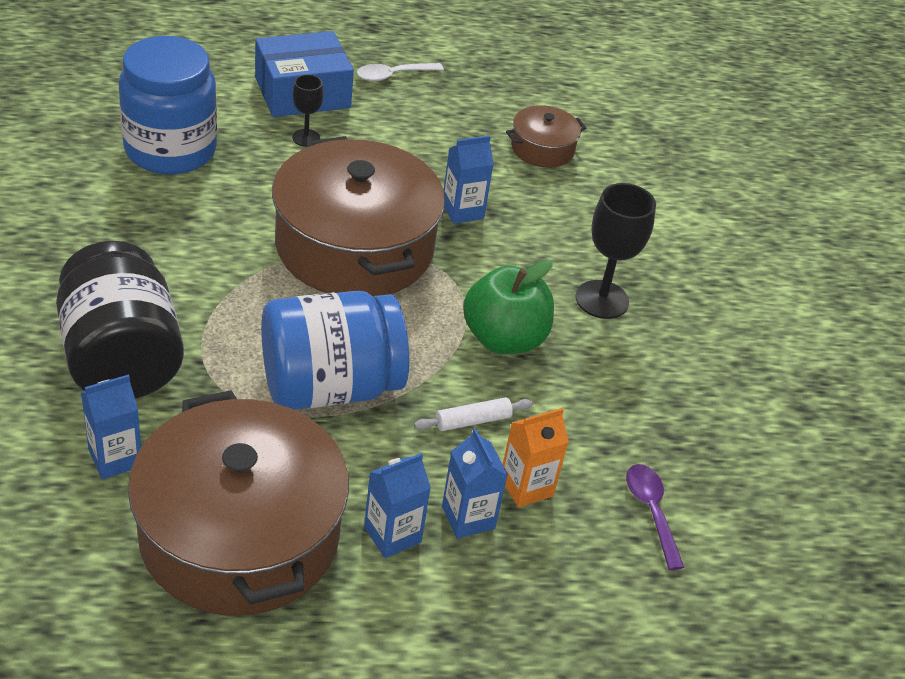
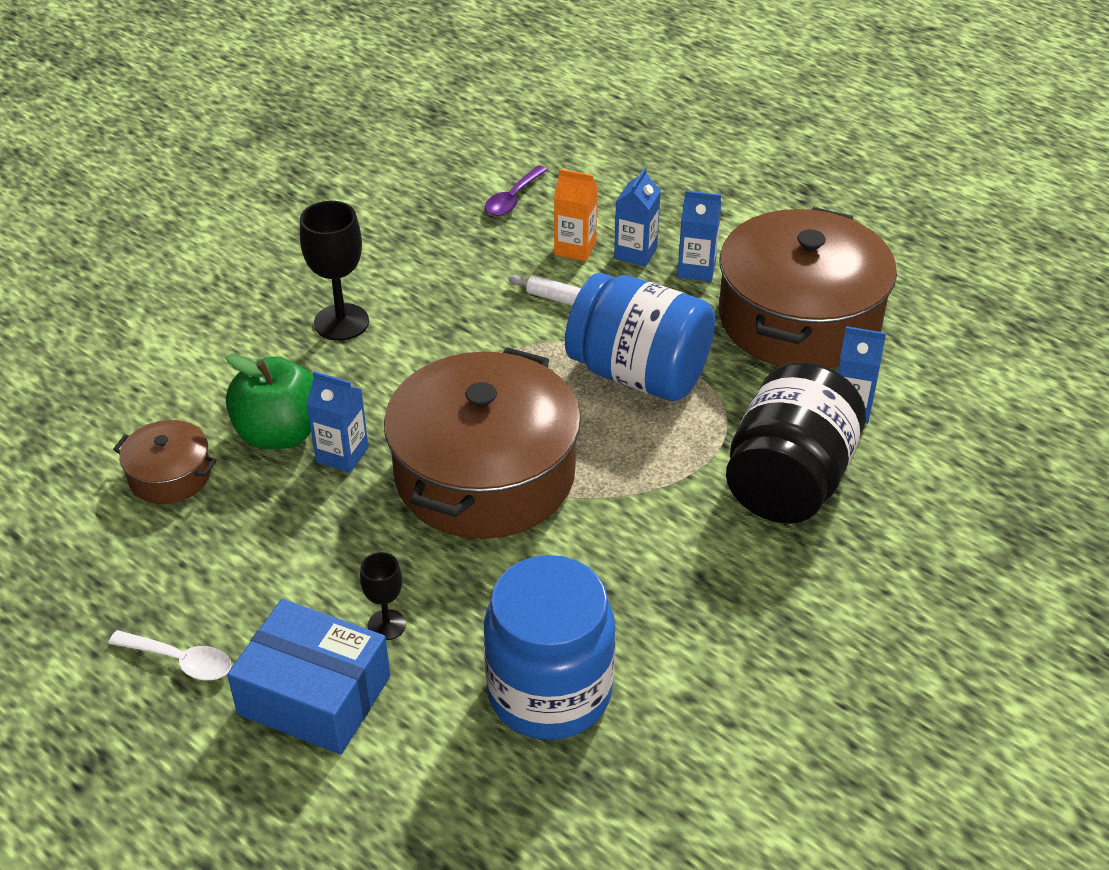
camera: 130 degrees left, 0 degrees up
(504, 339) = (461, 336): green apple -> green apple (280, 433)

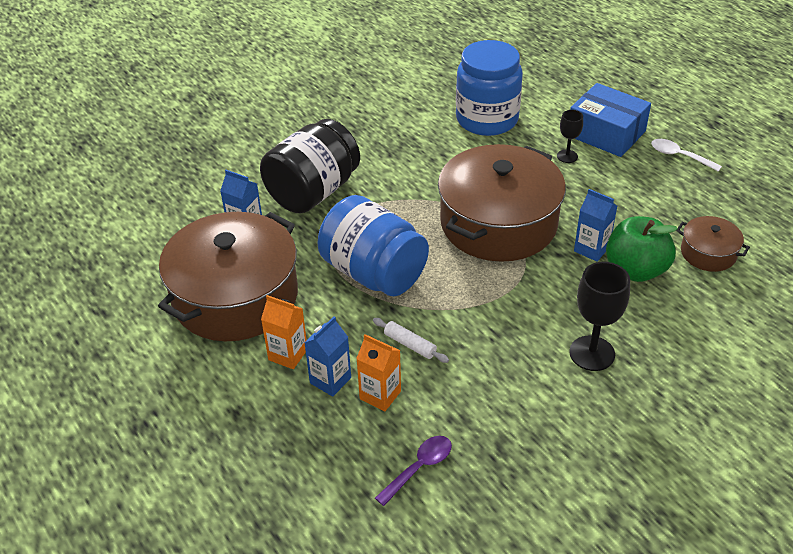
camera: 165 degrees left, 0 degrees up
(696, 269) = (288, 354): blue carton -> orange carton

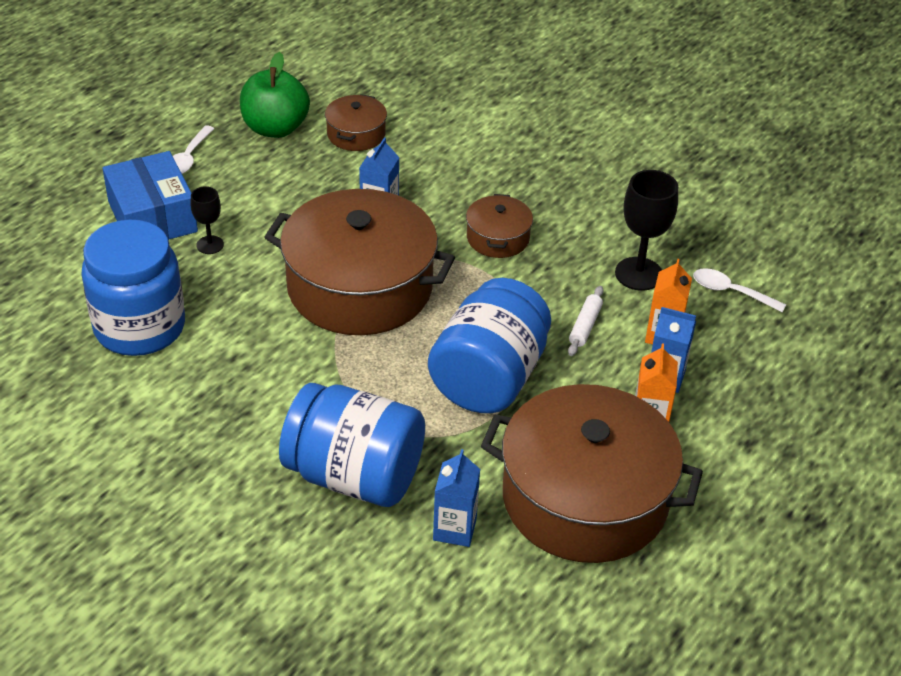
camera: 110 degrees left, 0 degrees up
(313, 192) = (354, 476): black jar -> blue jar
(419, 468) = (730, 292): purple spoon -> white spoon
(540, 315) = (498, 238): none -> brown pot
(592, 353) = (533, 199): black goblet -> black goblet (638, 274)
(606, 133) = (152, 217): blue box -> blue box turned 45 degrees counterclockwise
(635, 270) = (401, 179): green apple -> green apple (275, 128)

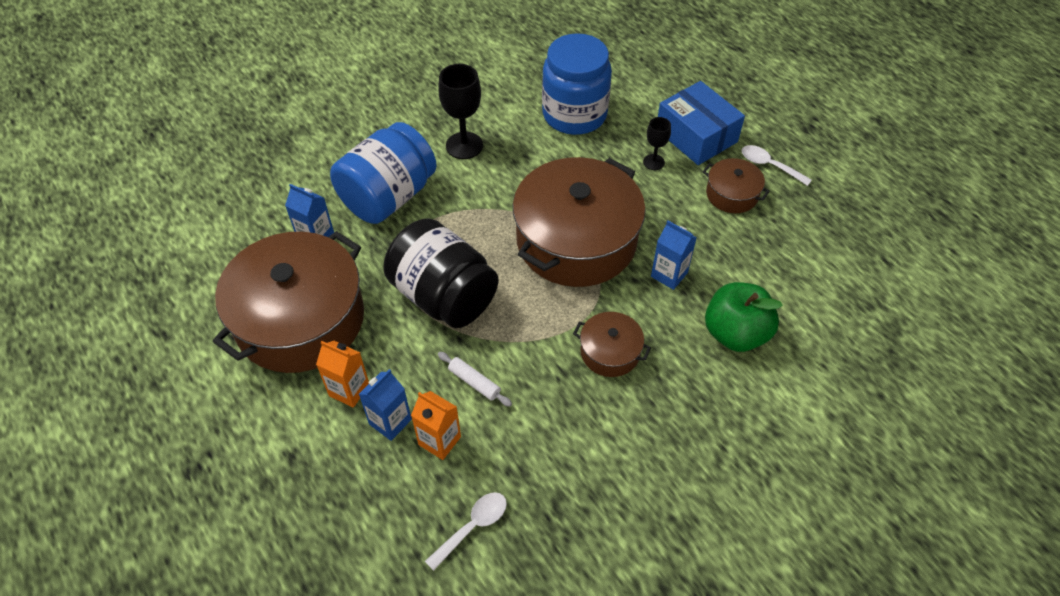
camera: 110 degrees right, 10 degrees up
(152, 217) = (696, 135): blue box -> blue box turned 60 degrees clockwise
(275, 128) = (805, 227): green apple -> green apple (735, 333)
(356, 134) = (788, 283): brown pot -> brown pot (732, 194)
(488, 378) = (444, 296): blue jar -> black jar
(638, 274) = (525, 452): black goblet -> black goblet (464, 145)

